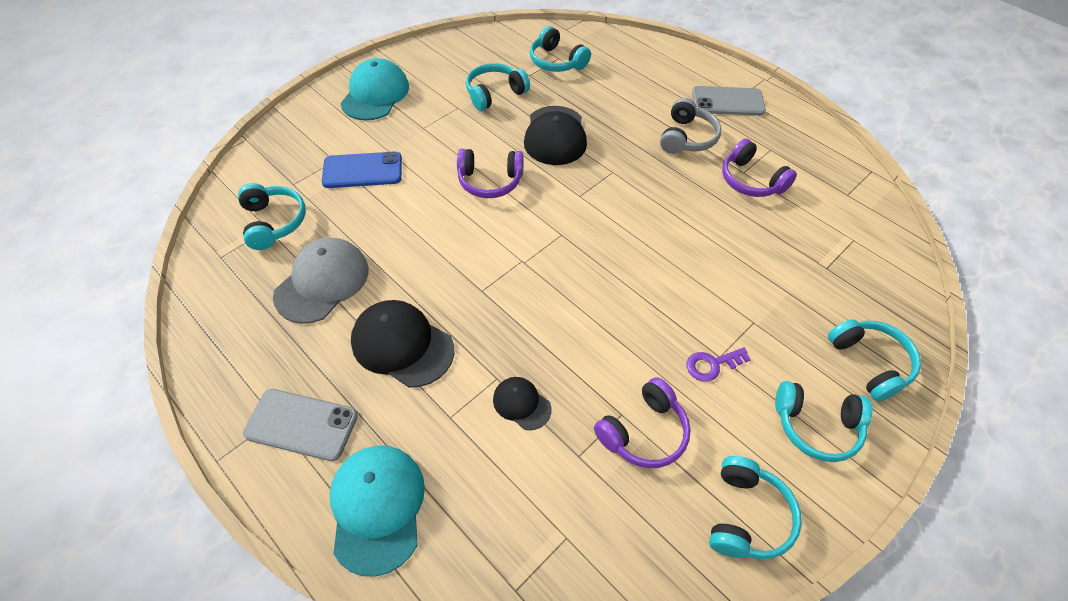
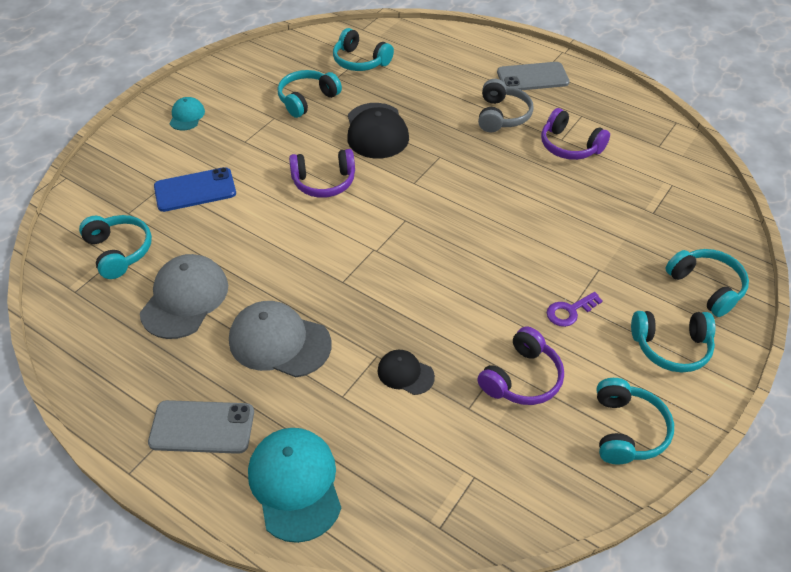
camera: 10 degrees left, 5 degrees down
(375, 94) = (187, 116): turquoise cap -> turquoise cap, size x0.54
(402, 345) = (279, 342): black cap -> grey cap

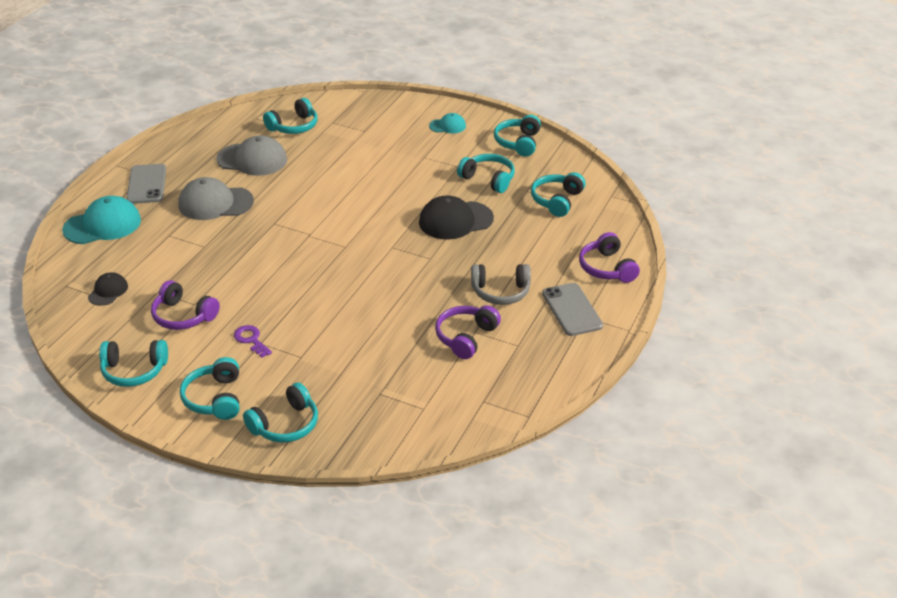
camera: 80 degrees right, 10 degrees down
(195, 190) = (361, 145): blue phone -> none
(245, 71) = (518, 143): none -> turquoise headphones
(279, 342) = (215, 203): grey cap -> grey cap turned 105 degrees counterclockwise
(324, 182) = (383, 201): purple headphones -> purple headphones (606, 268)
(405, 373) = (188, 260): black cap -> black cap (108, 291)

